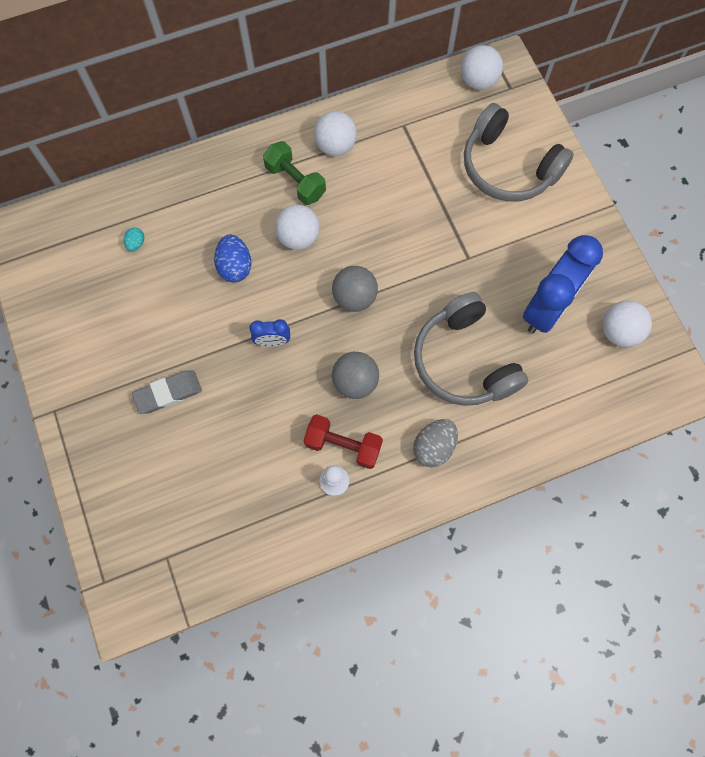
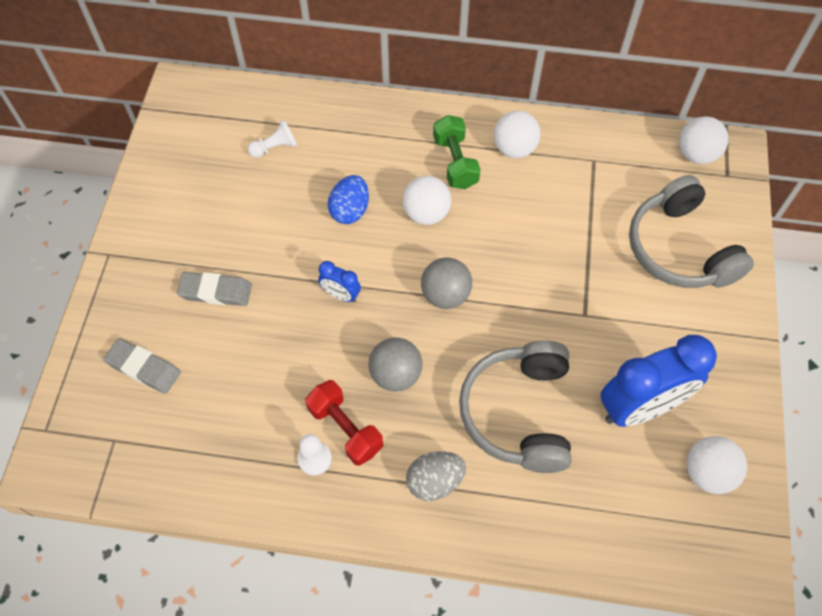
camera: 30 degrees right, 10 degrees down
(136, 243) = (275, 147): turquoise egg -> white pawn
(151, 487) = (144, 368): none -> grey eraser

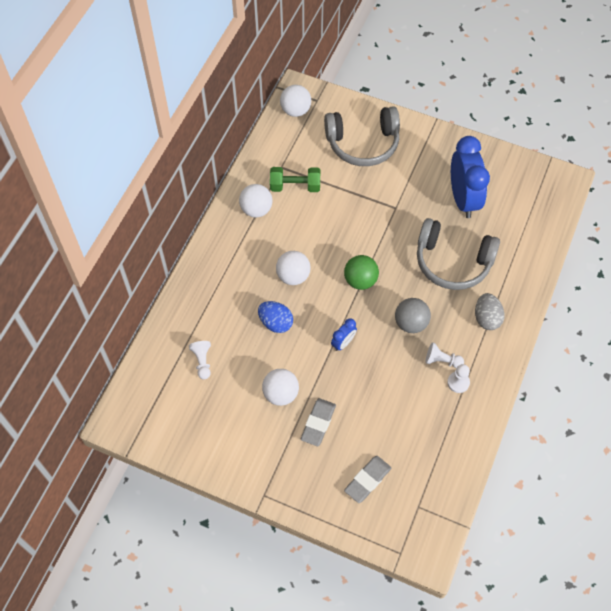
camera: 75 degrees left, 0 degrees up
(345, 429) = (442, 360): red dumbbell -> white pawn
(445, 295) = (360, 280): grey ball -> green ball
(455, 162) = (256, 247): green dumbbell -> green dumbbell (295, 186)
(707, 473) = (509, 180): white ball -> white ball (281, 394)

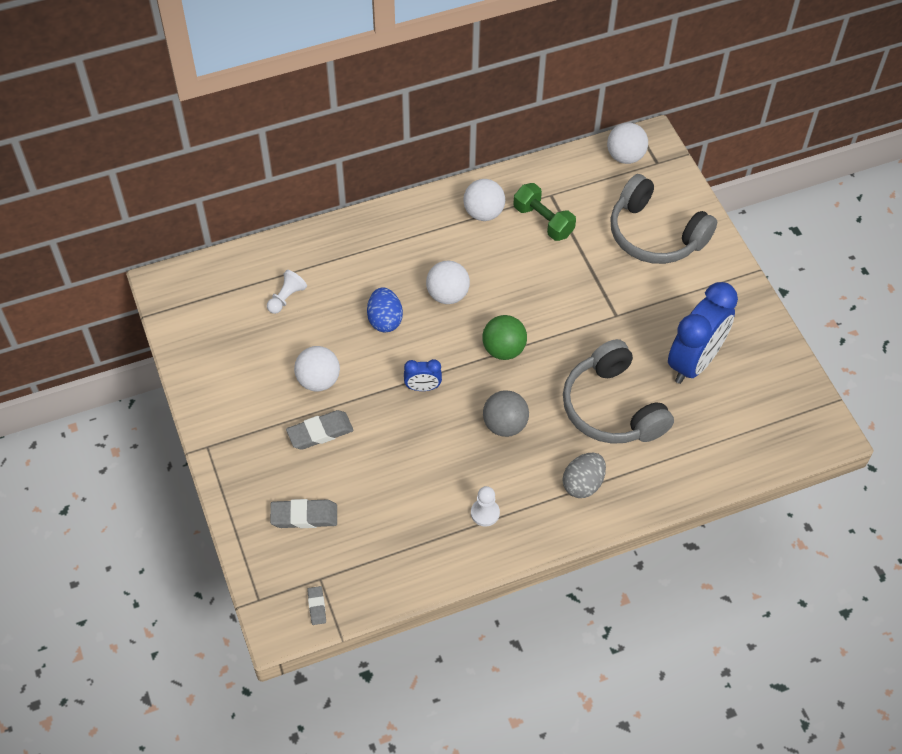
camera: 45 degrees right, 5 degrees down
(435, 524) = (317, 606): none -> grey eraser
(442, 360) = (493, 481): white pawn -> none

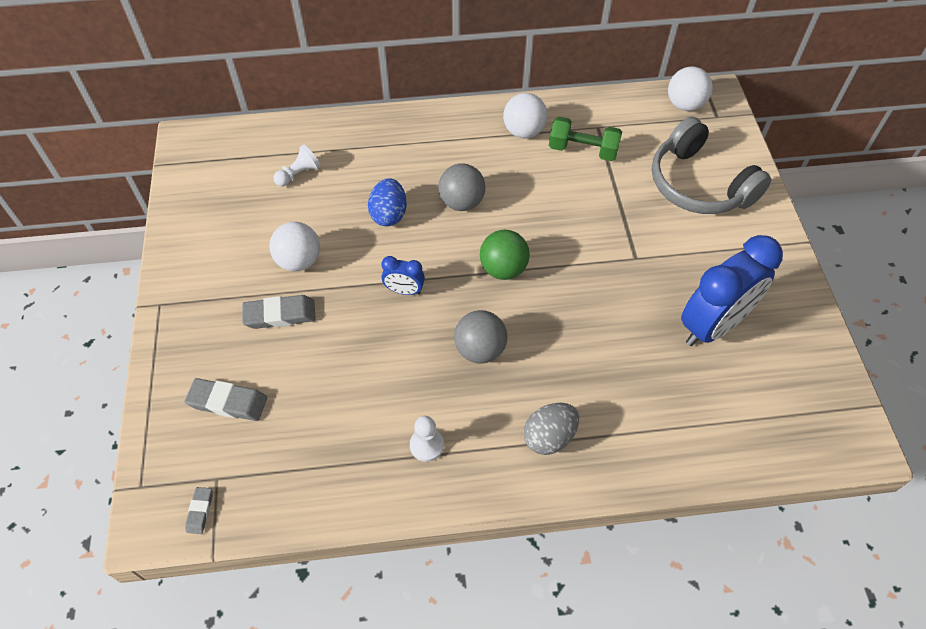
camera: 15 degrees right, 0 degrees up
(447, 295) = (461, 202): white ball -> grey ball
(543, 221) = (583, 150): green dumbbell -> green dumbbell turned 45 degrees counterclockwise
(612, 407) = (606, 356): grey headphones -> none

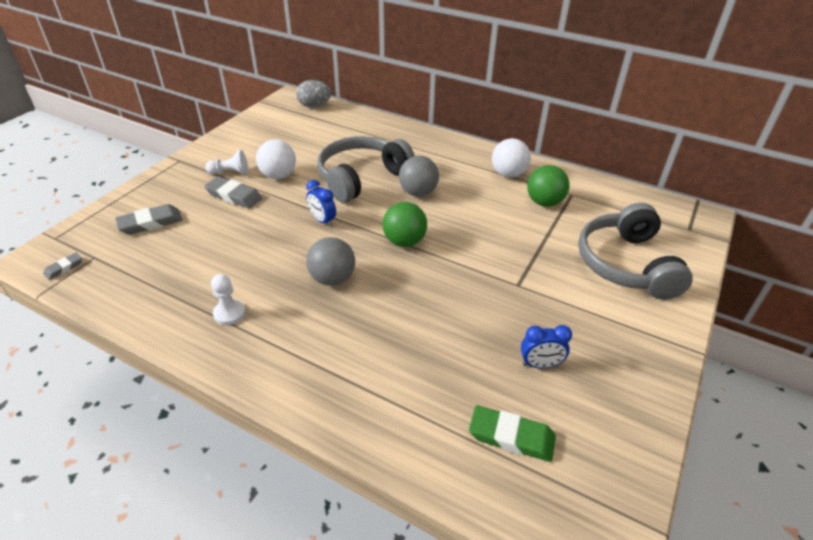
camera: 35 degrees right, 15 degrees down
(228, 402) = (150, 223): grey eraser -> grey eraser turned 75 degrees counterclockwise
(299, 174) = (331, 136): white pawn -> white pawn (230, 172)
(389, 214) = (361, 178): blue egg -> grey headphones
(549, 437) = (317, 360): grey egg -> grey egg (314, 106)
(583, 150) = (544, 202): green dumbbell -> green ball
(684, 105) = (664, 211): white ball -> none
(712, 326) = (540, 364): blue clock -> blue clock, size x0.45
(742, 401) = (511, 436): none -> green eraser

